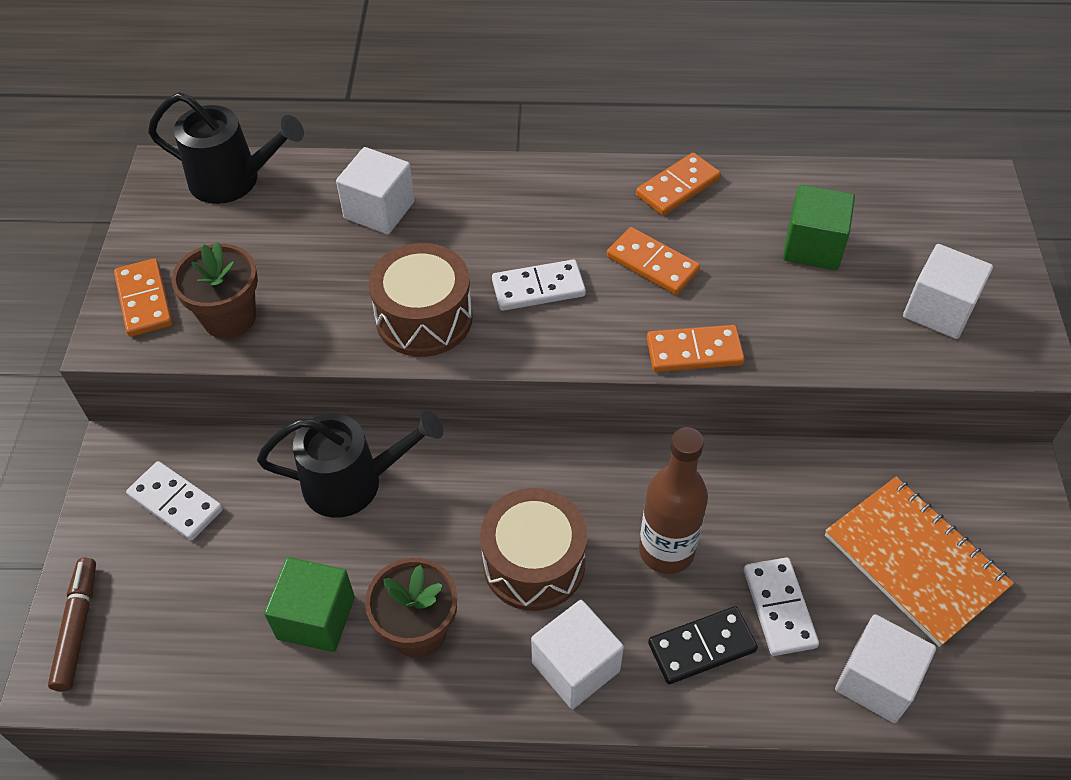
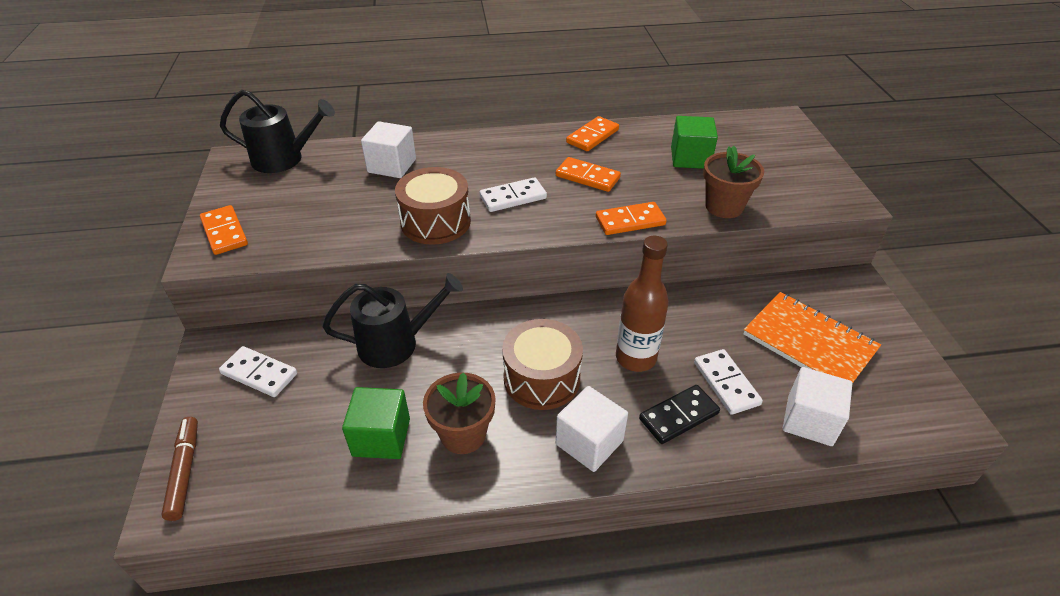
camera: 10 degrees left, 10 degrees down
(229, 317) = (291, 236): brown flower pot -> brown flower pot (724, 206)
(938, 310) = (783, 183): white cube -> none

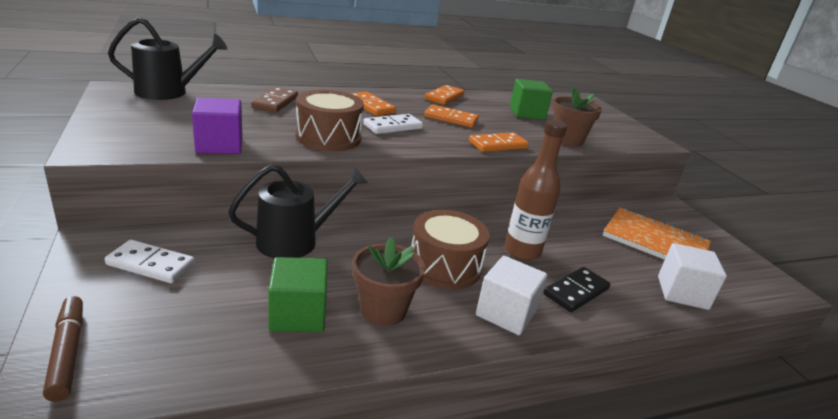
camera: 15 degrees left, 15 degrees down
(224, 232) = (114, 134): orange domino -> orange domino (370, 106)
(321, 242) = (219, 145): none -> purple cube
(392, 166) = (275, 102): white cube -> brown domino
(726, 383) = (604, 268): white domino -> none

